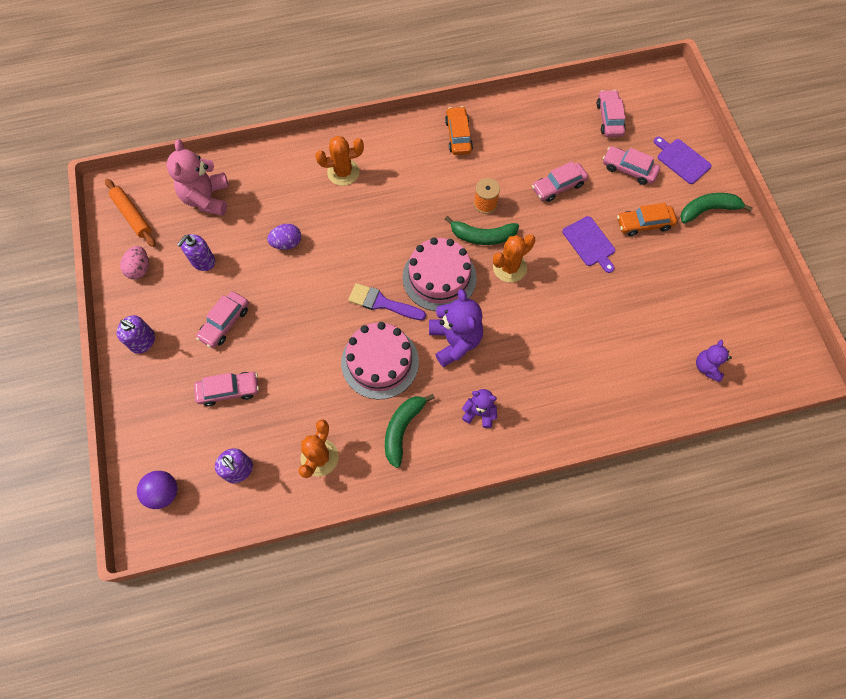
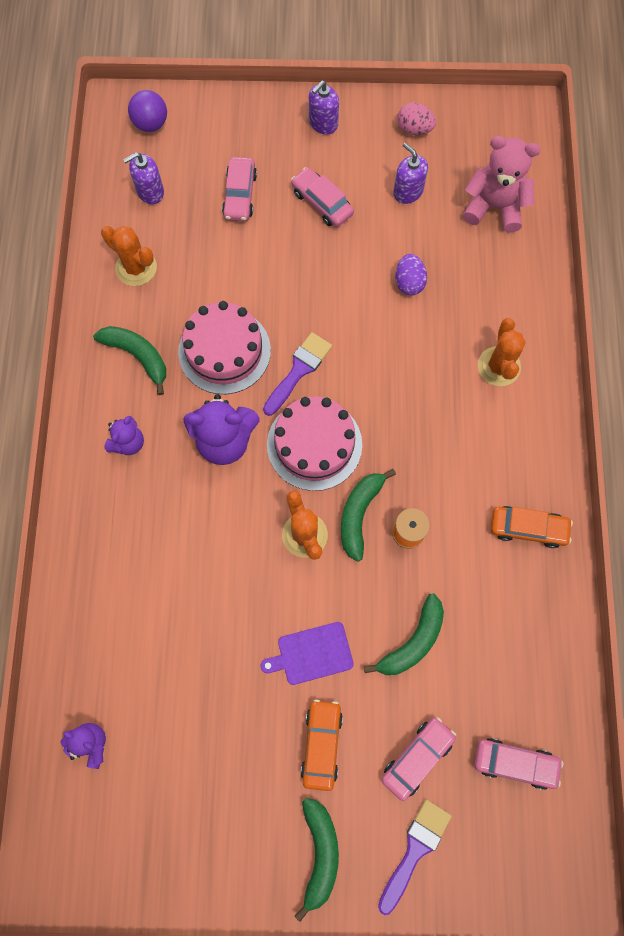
camera: 105 degrees right, 5 degrees up
(132, 215) = (488, 129): orange rolling pin -> none
(558, 186) = (412, 642): pink car -> green banana
(682, 160) = (415, 849): purple cutting board -> purple brush

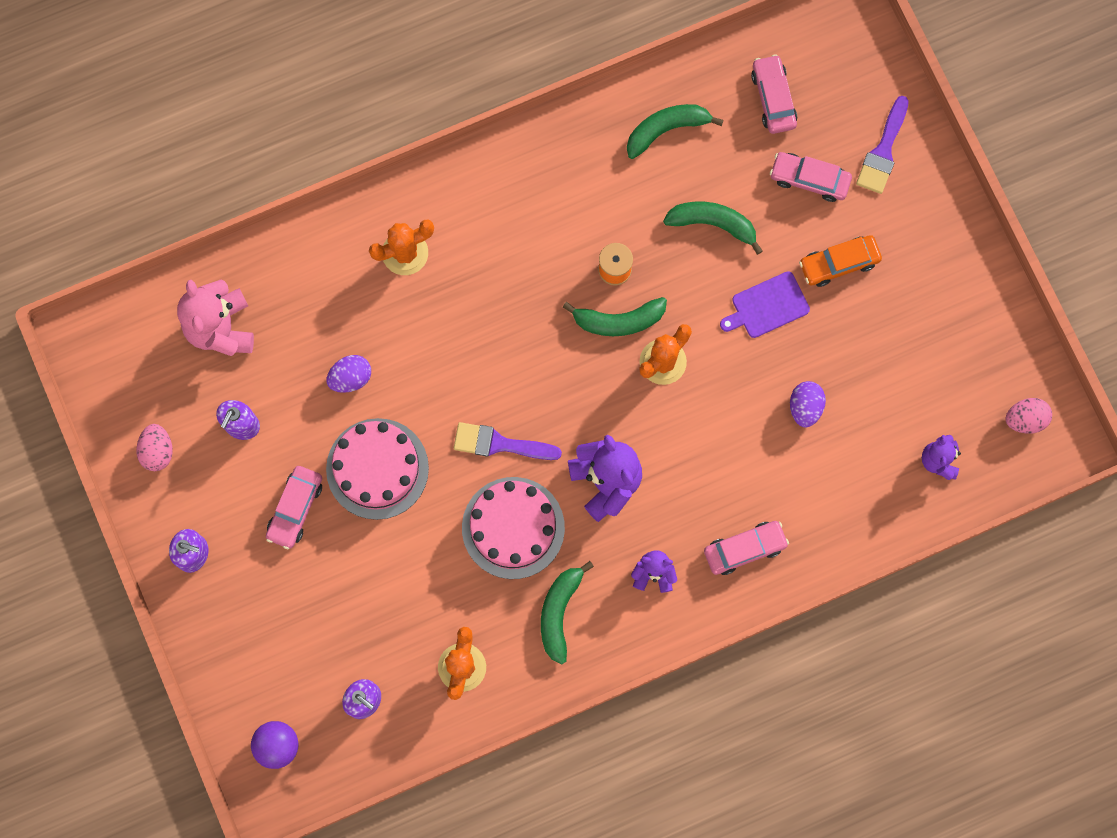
camera: 115 degrees left, 5 degrees up
(84, 853) = (1025, 419): none -> pink egg
(202, 642) = (805, 407): none -> purple egg
(240, 195) = (325, 601): pink car -> pink car (744, 549)
(312, 654) = (767, 306): purple cutting board -> purple cutting board turned 105 degrees clockwise
(314, 444) = (570, 393): pink cake -> pink cake (377, 468)
(320, 853) = (925, 226): green banana -> green banana (666, 129)
(415, 849) = (883, 151): purple brush -> purple brush turned 75 degrees counterclockwise
(528, 528) = (559, 164): orange car -> none

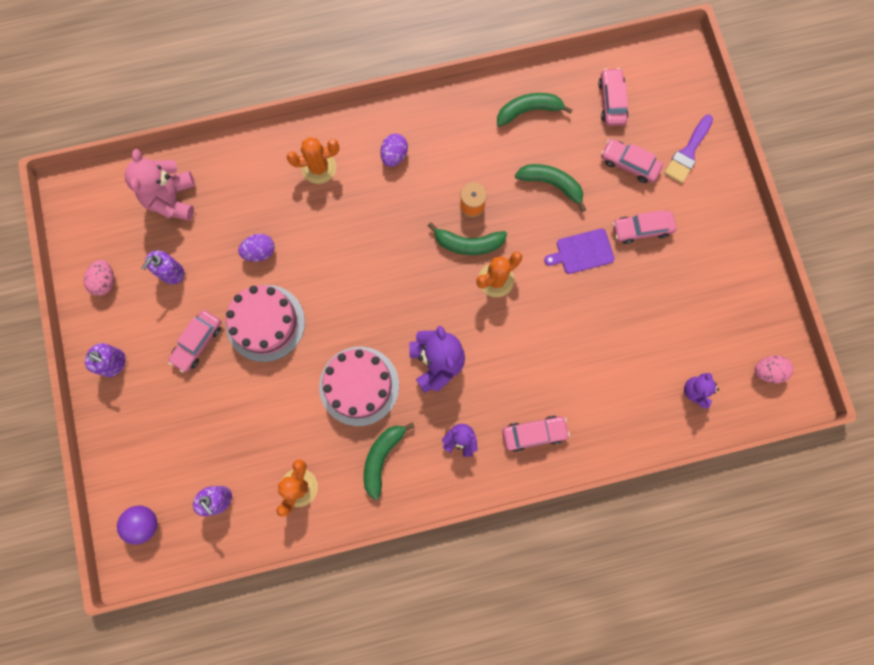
camera: 10 degrees right, 0 degrees up
(499, 444) = (361, 320): purple brush -> none
(805, 407) = (598, 332): purple egg -> purple egg (394, 155)
(839, 263) = (641, 229): orange car -> pink car

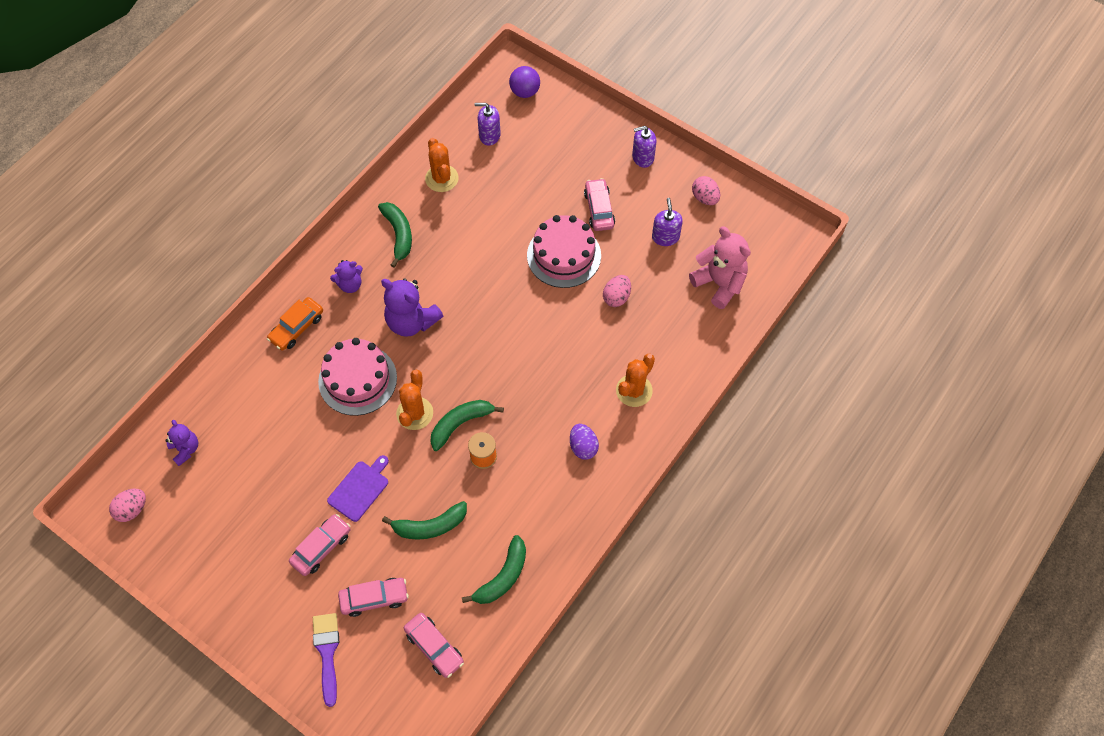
camera: 140 degrees right, 15 degrees down
(260, 252) = (616, 297): purple egg -> pink egg
(359, 386) = (456, 265): pink cake -> pink cake (357, 379)
(534, 434) = (297, 328): pink car -> orange car

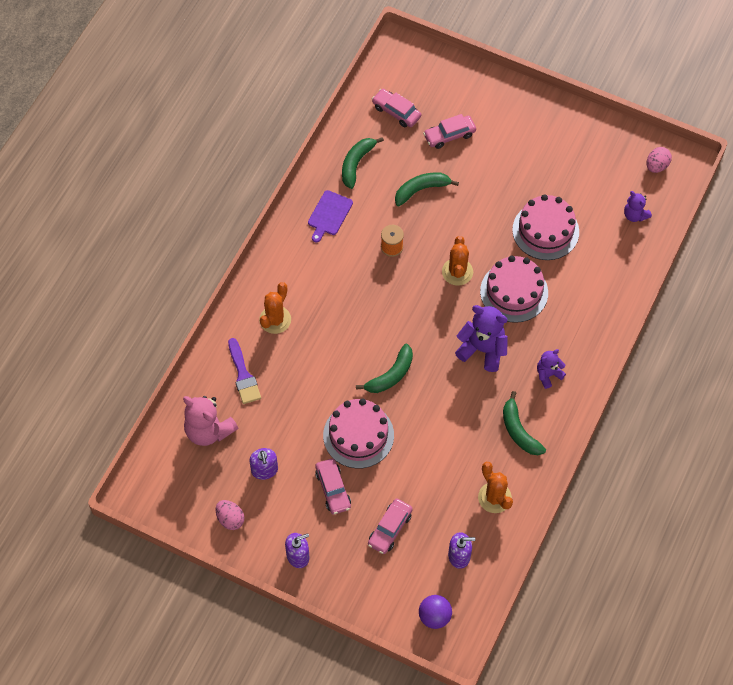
camera: 170 degrees right, 0 degrees up
(297, 328) = (582, 328): orange car -> none
(297, 447) = (545, 231): none -> pink cake
(321, 547) = (500, 162): pink car -> pink car (390, 529)
(327, 652) = (473, 97): purple brush -> purple brush (243, 375)
(360, 489) = (484, 207): purple cutting board -> purple cutting board (329, 215)
(460, 424) = (416, 269): green banana -> green banana (391, 375)
(583, 447) = (311, 267): purple egg -> none
(616, 297) = (302, 402): pink egg -> none

